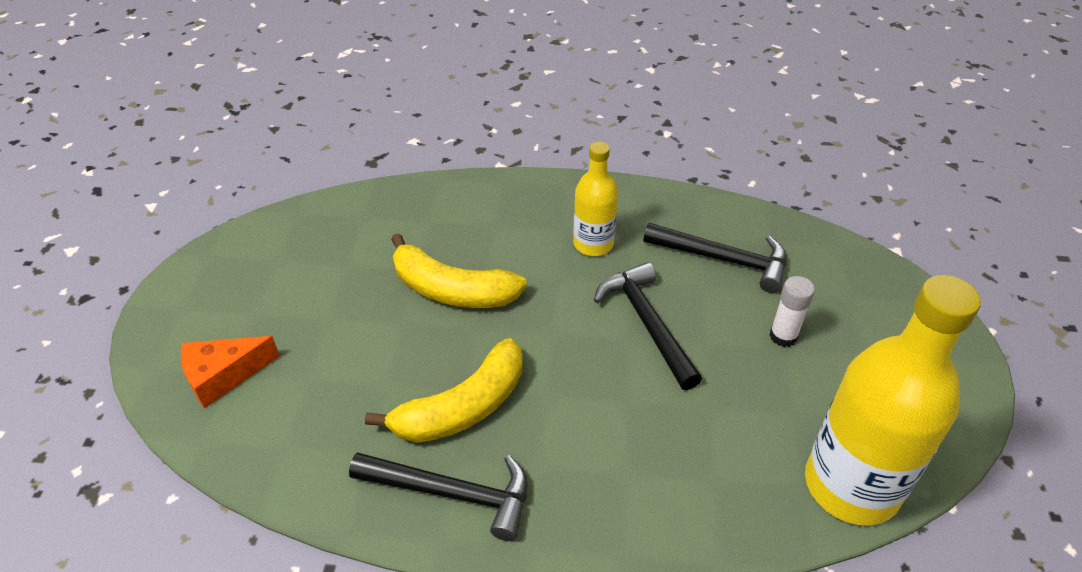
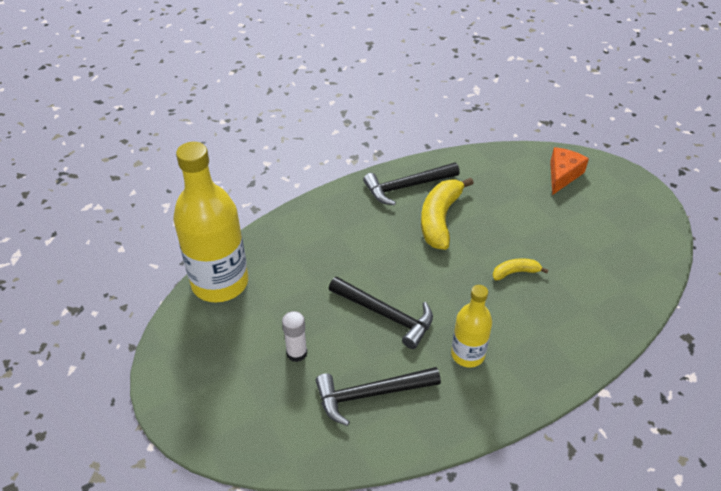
camera: 145 degrees right, 0 degrees up
(452, 290) = (515, 272): yellow banana -> yellow banana, size x0.51

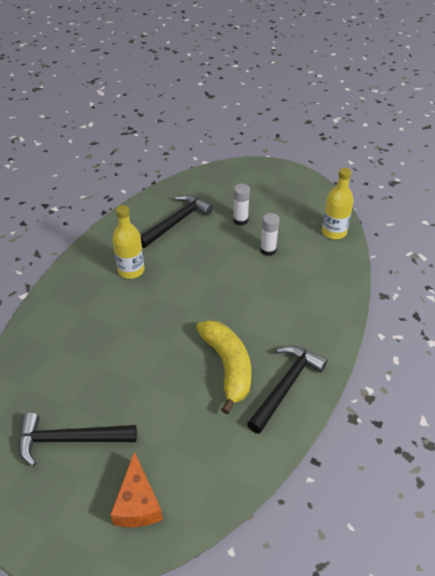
camera: 145 degrees right, 0 degrees up
(220, 283) = (334, 232): yellow bottle -> yellow bottle, size x0.54
(306, 299) = (268, 250): none -> white glue stick
(386, 315) = (205, 267): black hammer -> black hammer (70, 439)
(515, 272) = (130, 349): yellow banana -> none

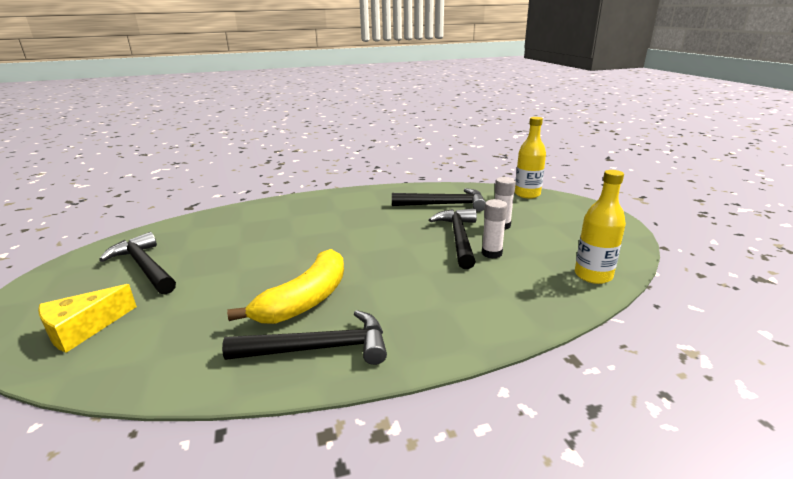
camera: 50 degrees right, 20 degrees down
(131, 270) = (360, 212): yellow bottle -> yellow bottle (527, 194)
(137, 503) = (83, 329): orange cheese -> yellow cheese
(232, 250) = (459, 238): none -> black hammer

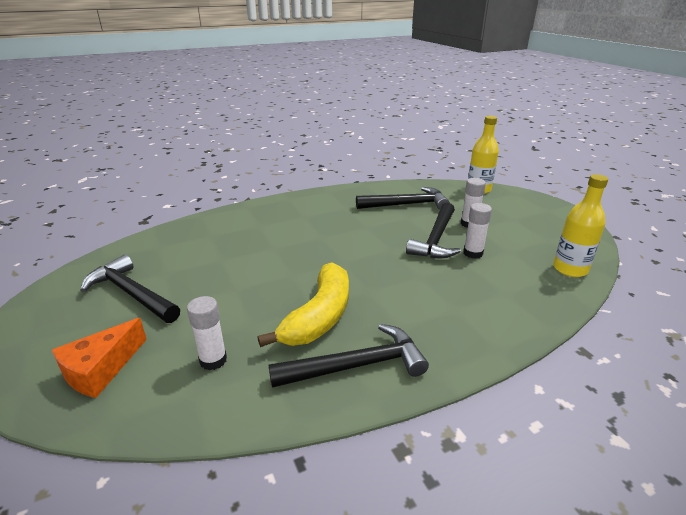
camera: 10 degrees left, 5 degrees up
(83, 329) = (100, 369): yellow cheese -> orange cheese
(185, 330) = (213, 360): none -> white glue stick
(459, 238) = (436, 239): black hammer -> black hammer turned 150 degrees counterclockwise

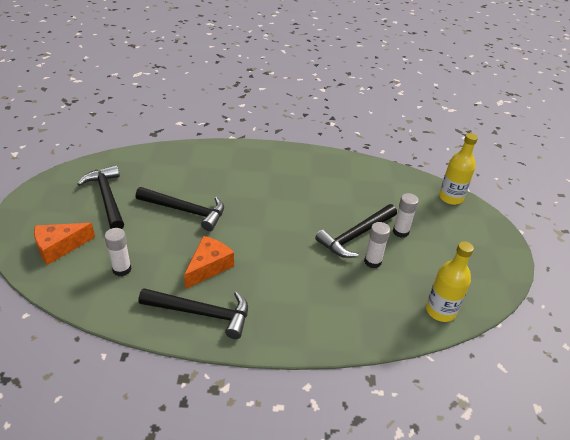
camera: 25 degrees right, 10 degrees up
(320, 316) = (209, 267): yellow banana -> orange cheese
(407, 204) = (365, 191): black hammer -> black hammer (186, 211)

